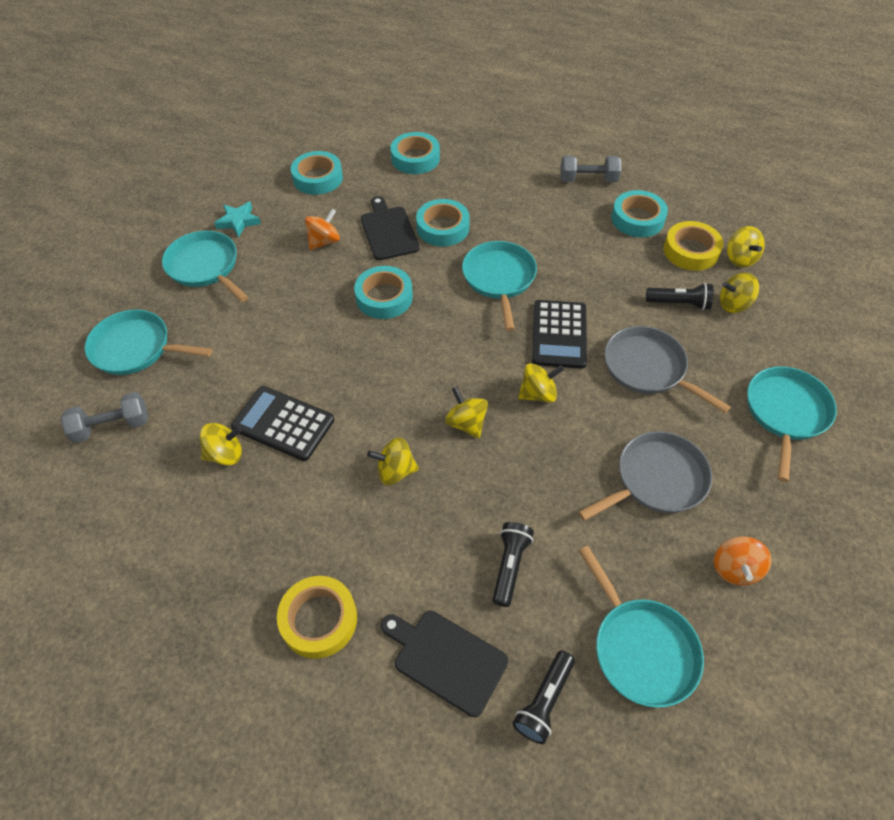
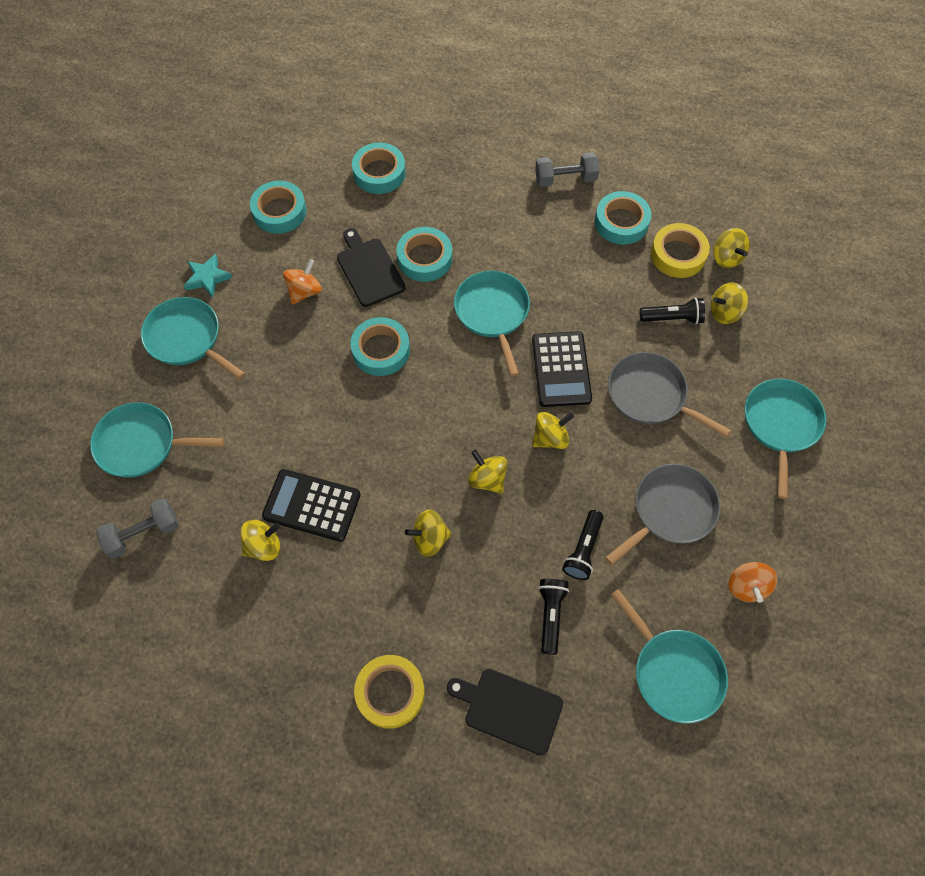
camera: 10 degrees left, 10 degrees up
(544, 701) = (598, 732): black flashlight -> black flashlight (583, 550)

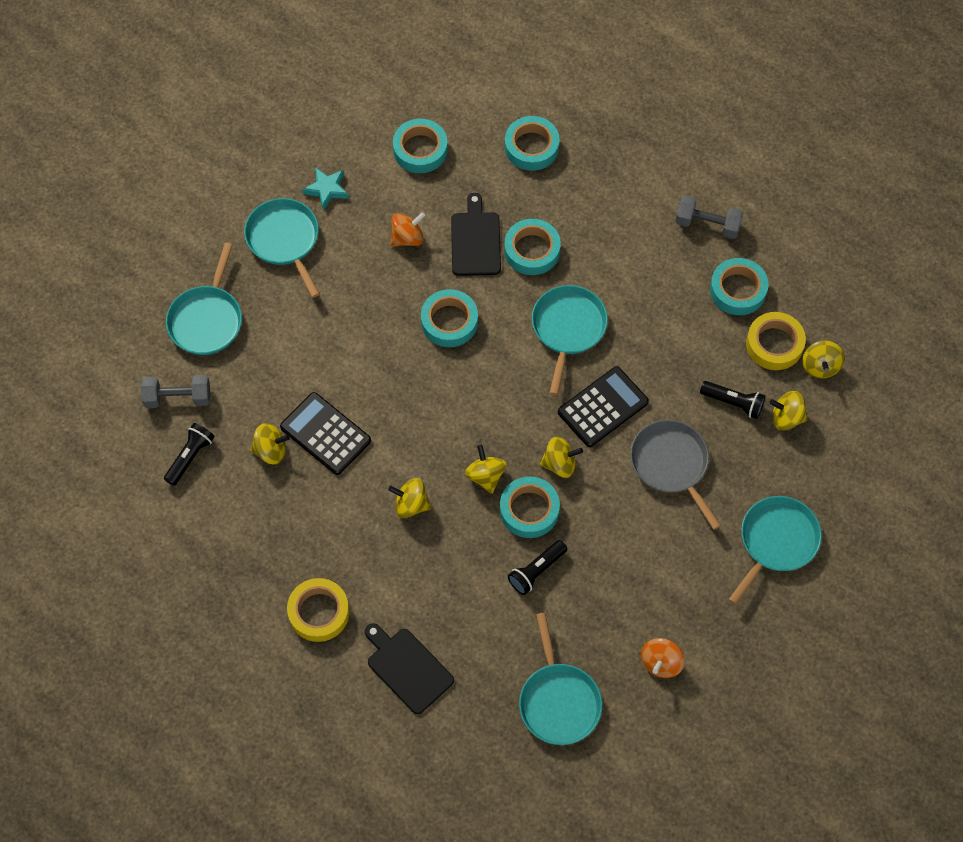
camera: 25 degrees right, 0 degrees up
(141, 444) = (207, 320): turquoise pan -> turquoise pan turned 105 degrees counterclockwise
(545, 493) = (529, 510): none -> turquoise tape
(550, 615) = (480, 611): black flashlight -> black flashlight (190, 457)
(561, 369) = (603, 407): black calculator -> black calculator turned 150 degrees counterclockwise
(670, 510) = (631, 572): grey pan -> none

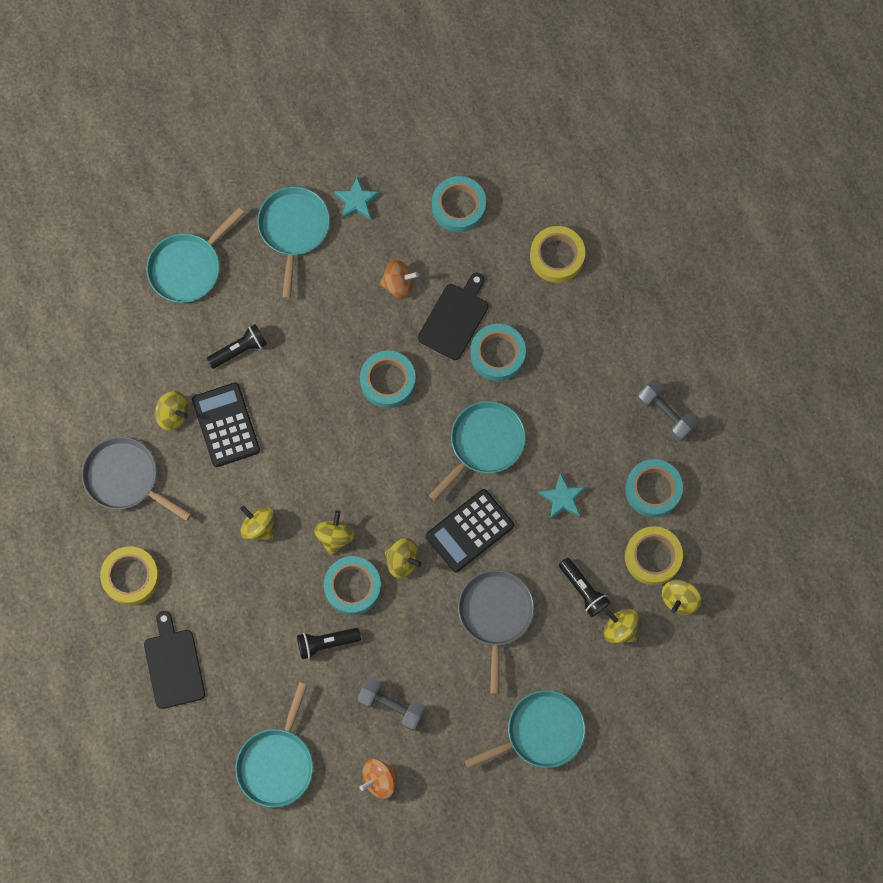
camera: 30 degrees right, 10 degrees up
(178, 398) = (125, 325): grey dumbbell -> grey dumbbell (392, 706)
(190, 457) = (105, 383): black flashlight -> black flashlight (239, 350)
(259, 529) = (125, 478): none -> grey pan
(531, 147) = (557, 256): turquoise tape -> yellow tape
(603, 407) = (470, 531): black calculator -> black calculator turned 150 degrees clockwise
(665, 338) = (562, 498): none -> turquoise star

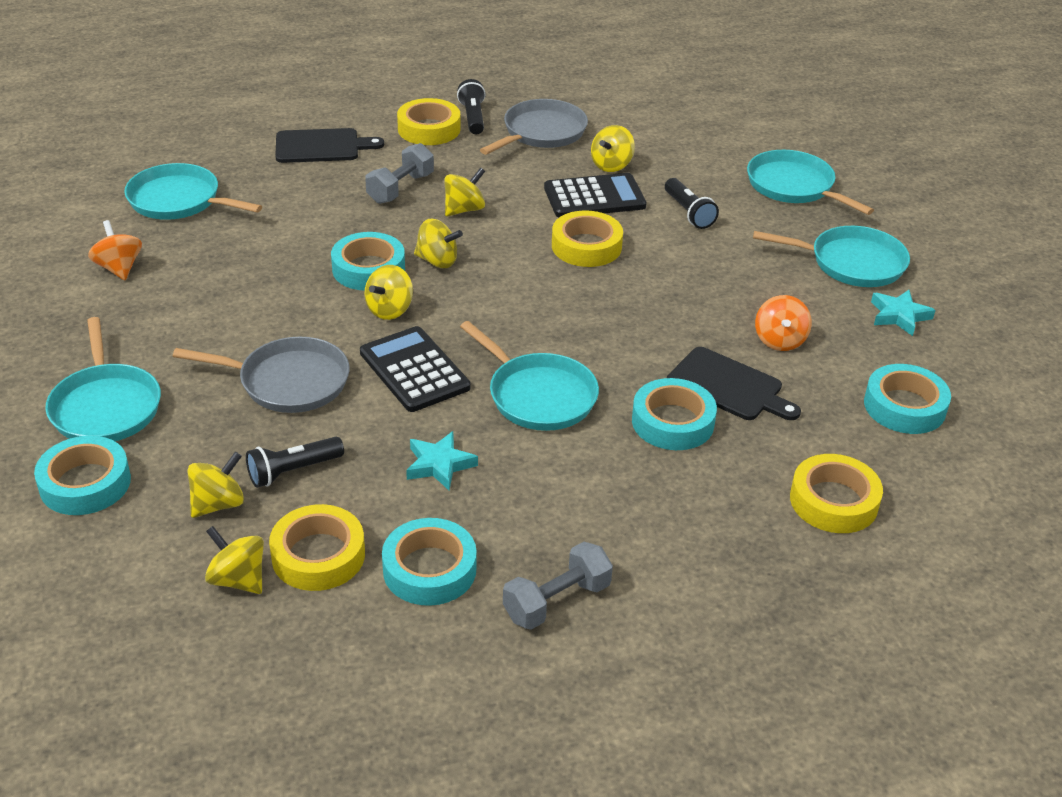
camera: 95 degrees right, 35 degrees down
(298, 426) = (586, 246): none -> yellow tape
(326, 643) = (305, 244): black flashlight -> black flashlight (472, 117)
(388, 381) = (639, 319): turquoise tape -> turquoise tape (85, 483)
(392, 706) = (205, 285): grey dumbbell -> grey dumbbell (400, 188)

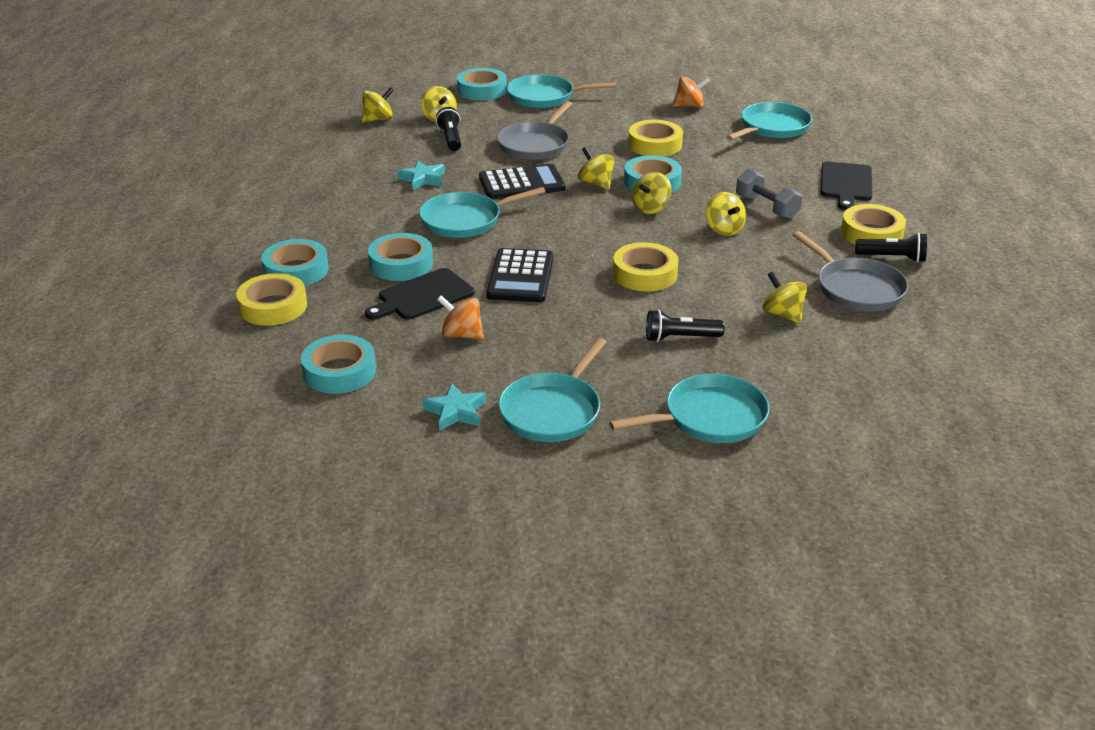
camera: 110 degrees right, 5 degrees down
(318, 555) = (377, 139): yellow tape -> yellow tape (655, 144)
(429, 569) = (340, 165): turquoise tape -> turquoise tape (296, 270)
(556, 601) = (283, 195): grey dumbbell -> none
(594, 197) = (725, 293): black calculator -> black calculator (520, 277)

